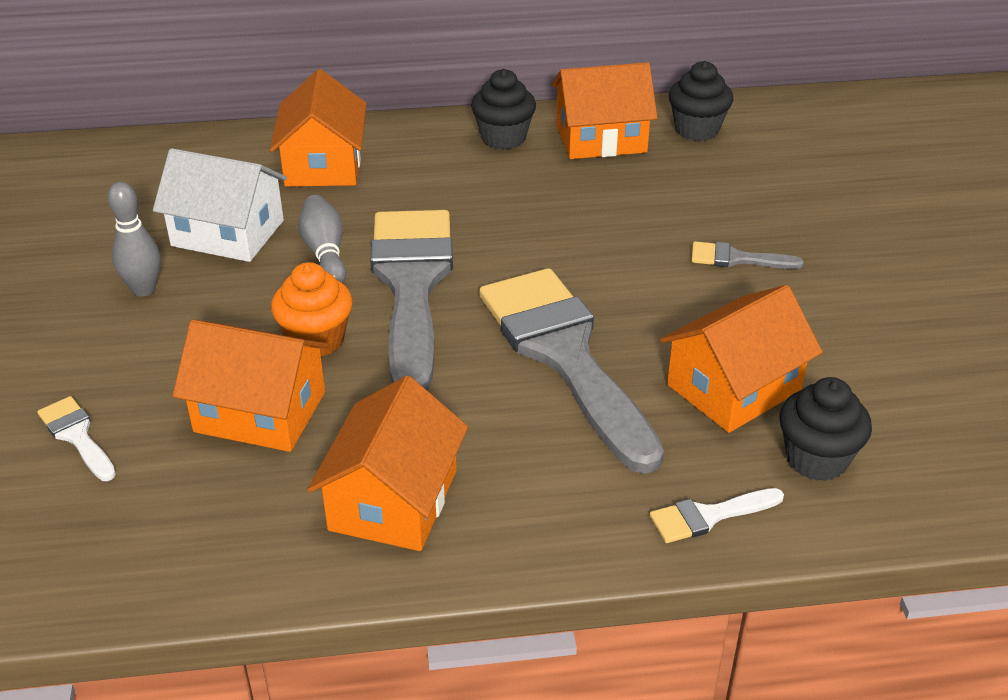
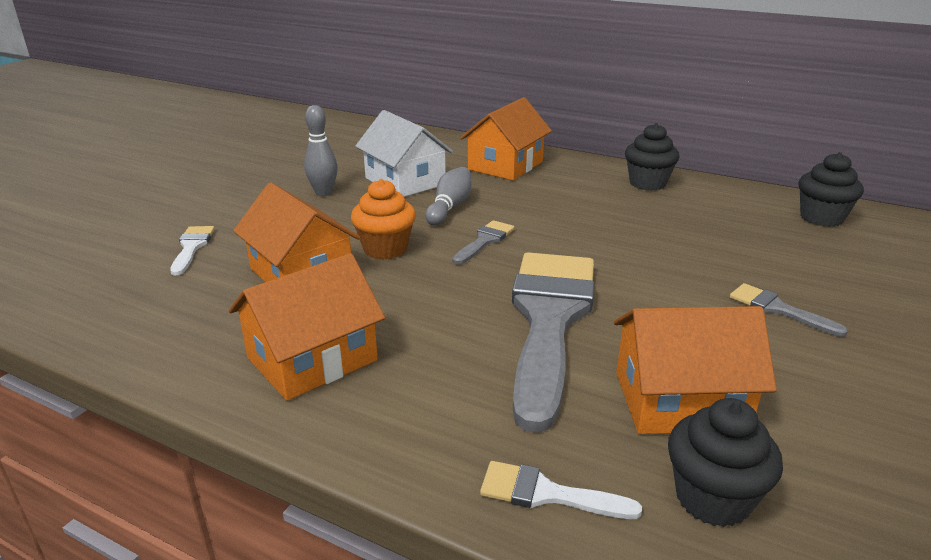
camera: 35 degrees right, 10 degrees down
(411, 285) = (485, 241): grey brush -> grey brush, size x0.41
(601, 138) = (727, 202): orange house -> none

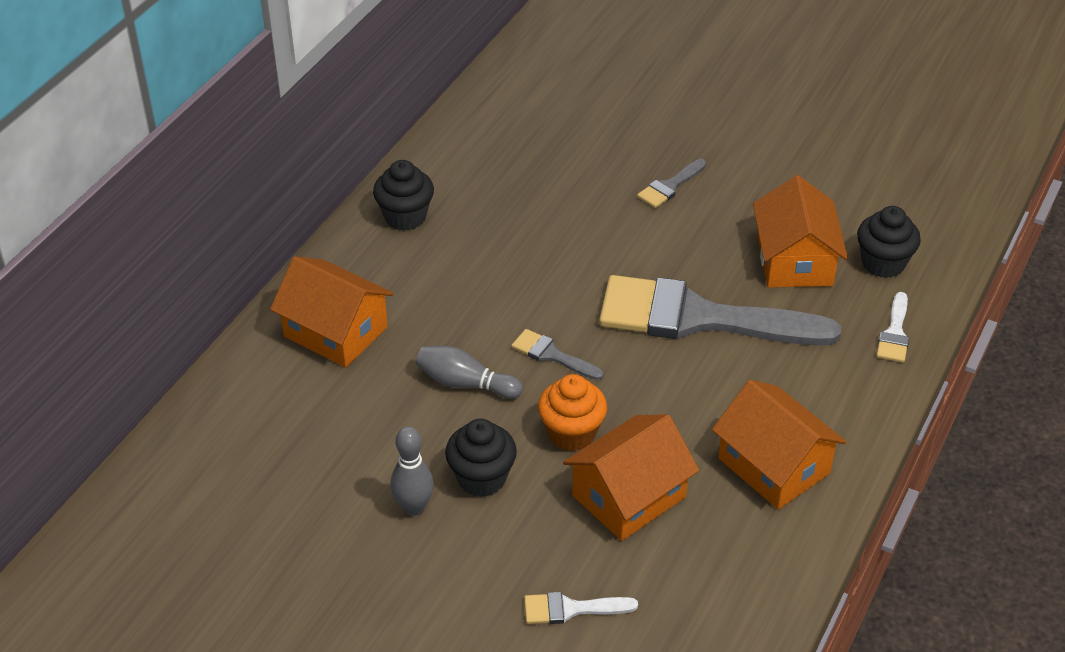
camera: 90 degrees left, 15 degrees up
(405, 181) = (381, 428): white house -> none
(821, 218) = (500, 118): black cupcake -> black cupcake (481, 478)

